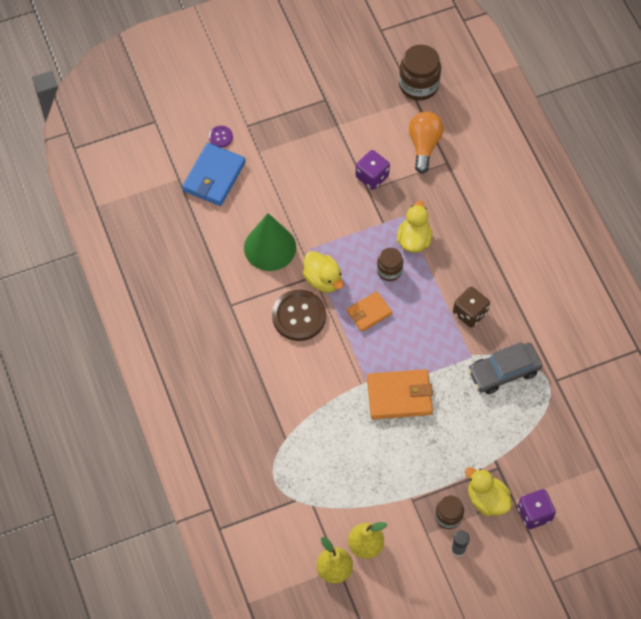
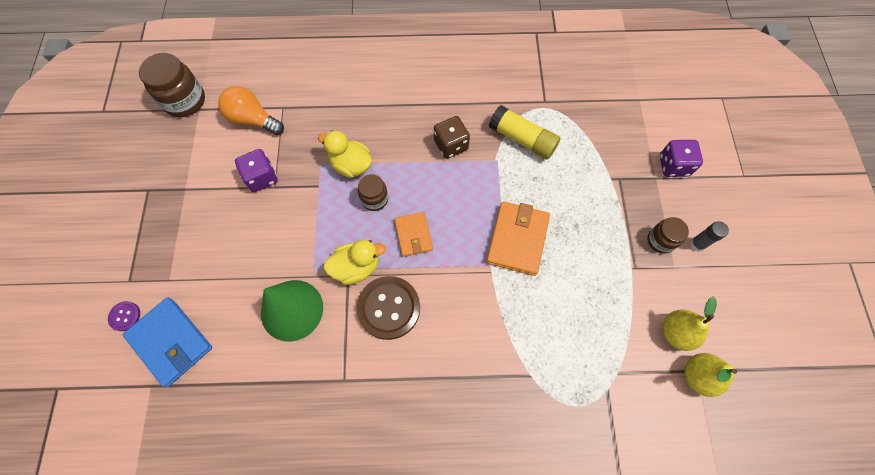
camera: 70 degrees left, 5 degrees up
(487, 500) = (650, 200): yellow duck -> none
(503, 372) = (522, 139): grey car -> yellow glue stick

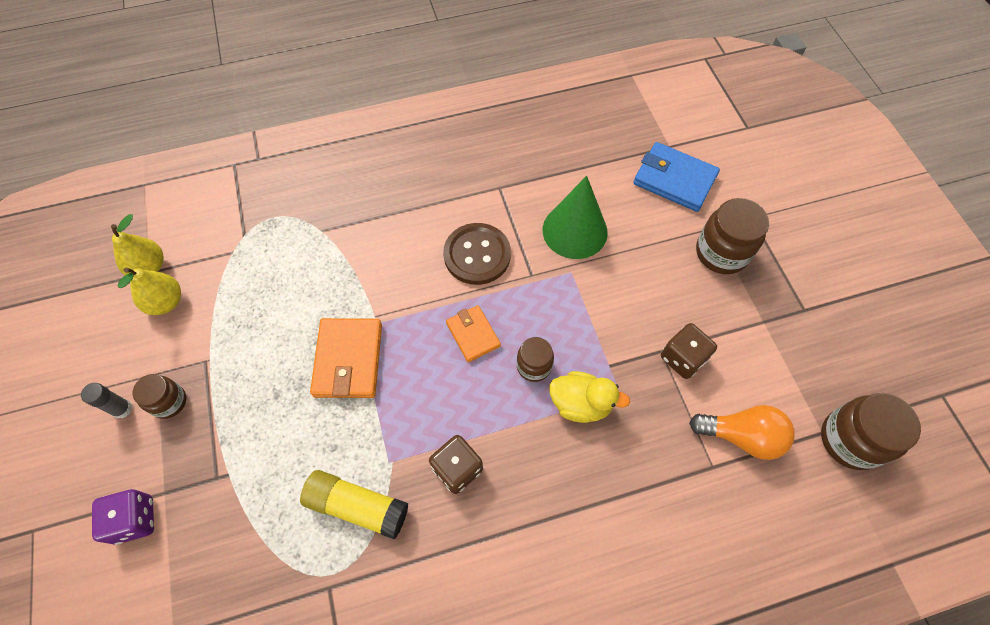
camera: 165 degrees right, 5 degrees down
(125, 316) = (732, 189): purple button -> none
(178, 254) = (721, 253): none -> brown jar
(261, 177) = (683, 358): purple dice -> brown dice
(356, 267) = (525, 285): yellow duck -> none

